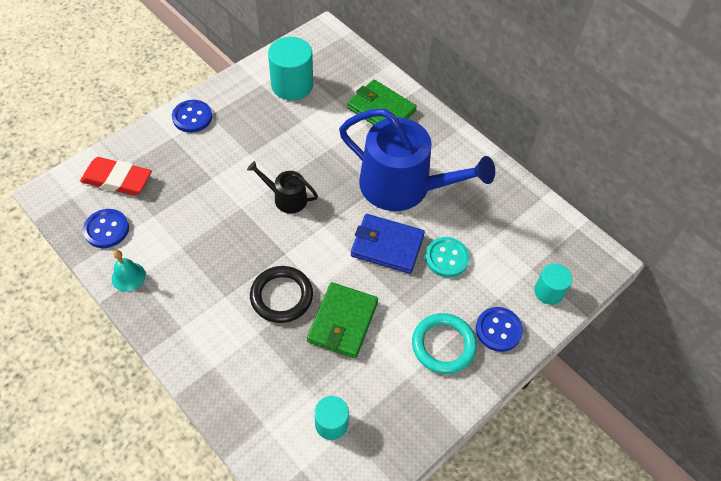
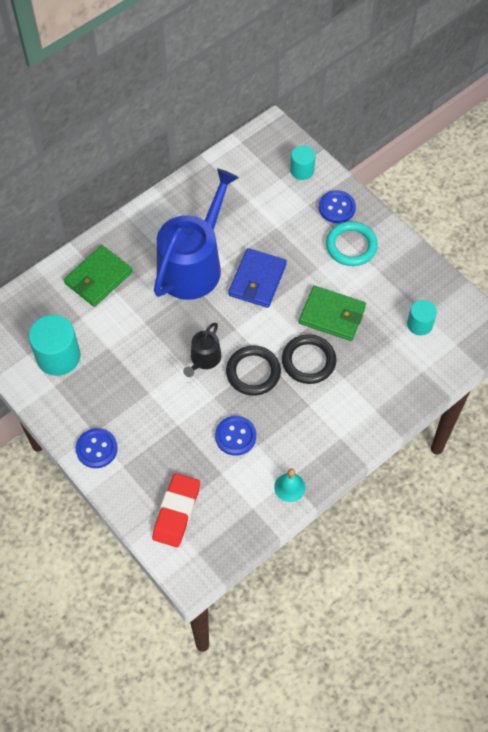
camera: 85 degrees left, 5 degrees up
(106, 229) = (237, 513): blue button -> blue button (235, 436)
(269, 242) = (253, 372): none -> black ring
(446, 258) = (270, 237): turquoise button -> none

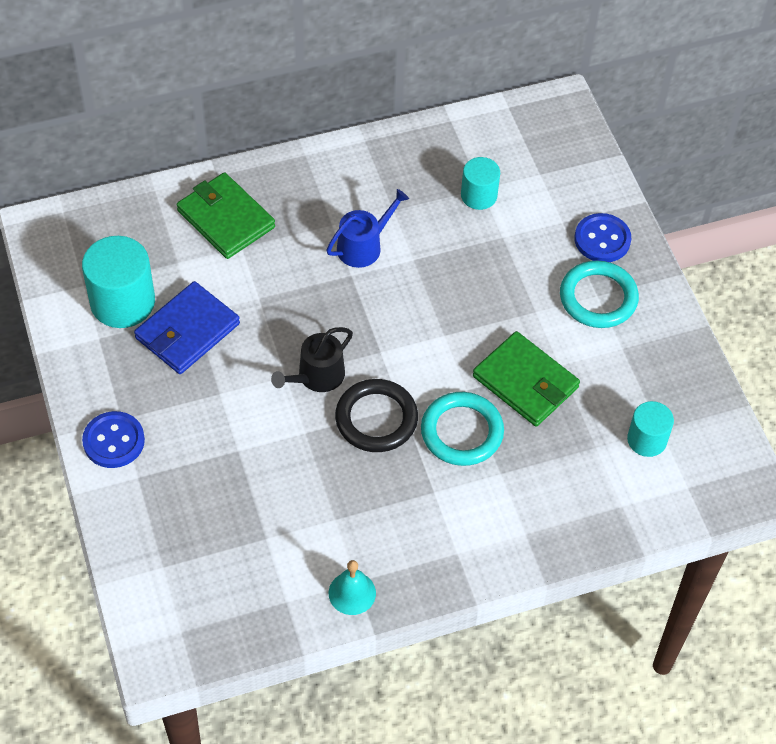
camera: 20 degrees right, 5 degrees down
(98, 278) = (226, 219): green wallet -> green wallet turned 75 degrees clockwise
(176, 512) = (179, 565): red eraser -> none
(193, 264) = (364, 246): blue watering can -> blue watering can, size x0.46
(235, 436) = (310, 495): blue button -> none
(257, 280) = (442, 297): blue wallet -> blue wallet (187, 331)
(302, 170) = (576, 173): turquoise cylinder -> turquoise cylinder (479, 195)
(308, 361) = (462, 432): black ring -> turquoise ring

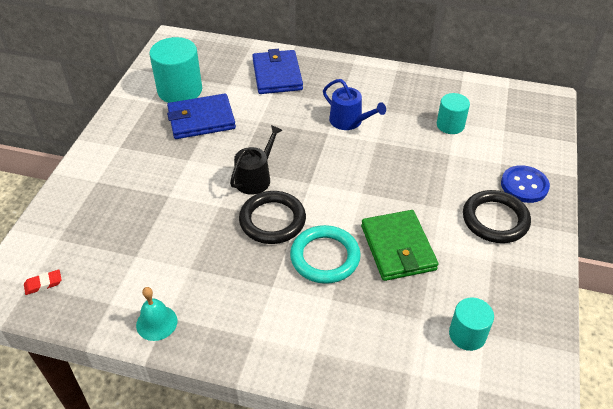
camera: 35 degrees right, 10 degrees down
(114, 441) = (103, 156): blue button -> none
(197, 622) = (43, 284): none -> red eraser
(226, 219) = (277, 75): green wallet -> blue wallet
(316, 376) = (255, 178): black watering can -> black watering can turned 135 degrees clockwise
(364, 246) = (349, 121): blue watering can -> blue watering can turned 45 degrees clockwise
(598, 298) = (495, 219): turquoise ring -> black ring

